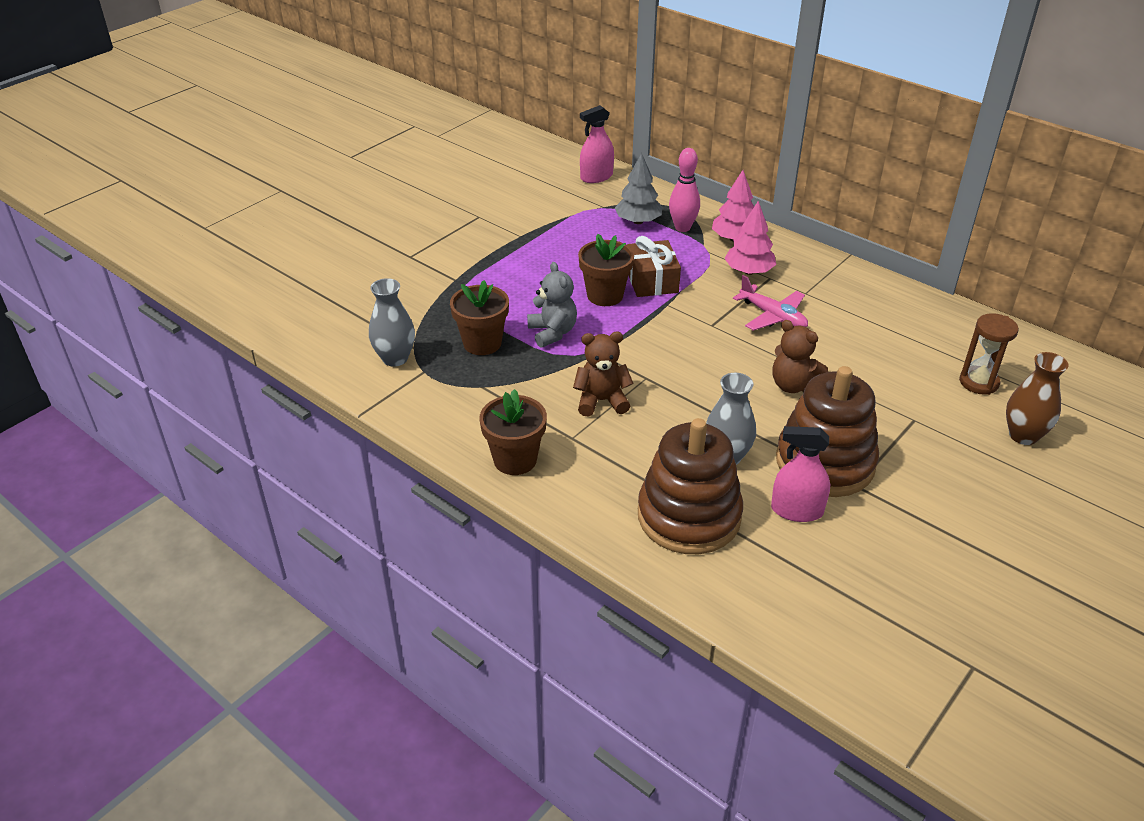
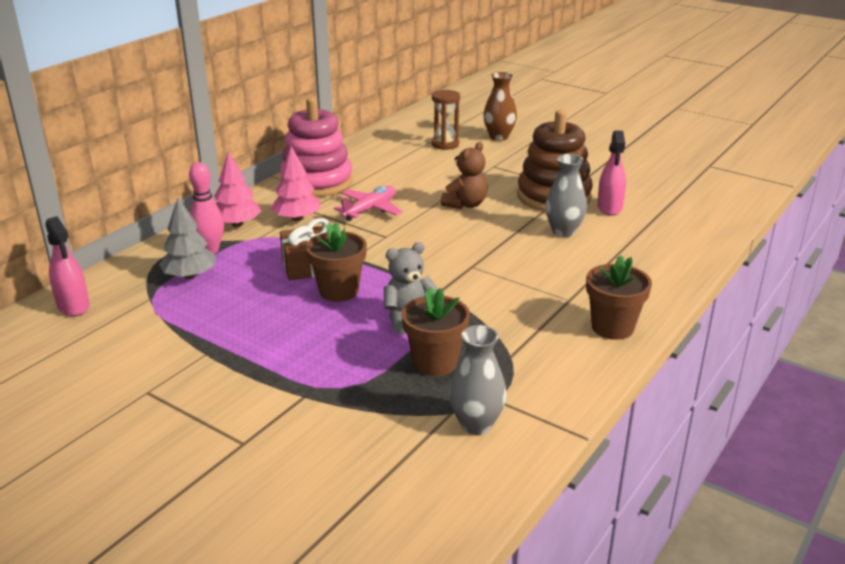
camera: 95 degrees left, 10 degrees down
(601, 401) = (512, 287): brown teddy bear -> none
(689, 516) = (638, 246): brown stacking toy -> none
(839, 282) = (317, 182): none -> pink stacking toy

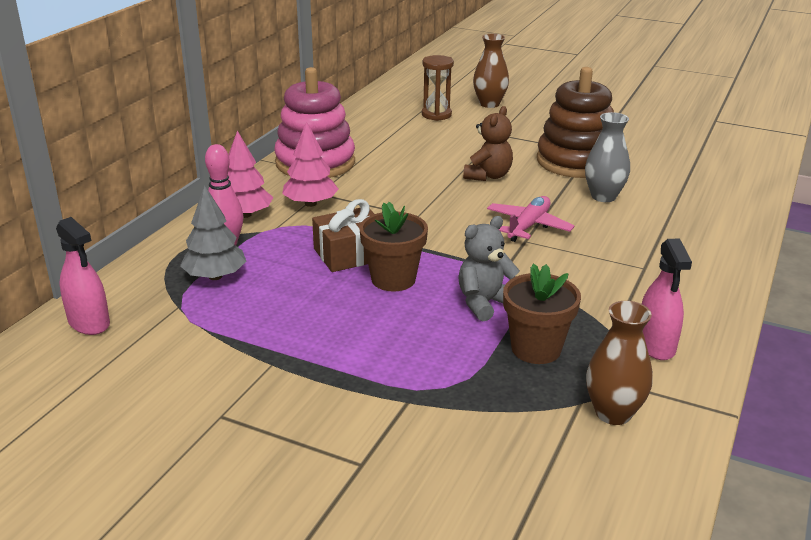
camera: 10 degrees left, 0 degrees up
(370, 210) = (387, 188): pink plane -> pink plane (528, 226)
(476, 424) = (613, 413): grey vase -> brown vase
(609, 207) = (638, 169): pink spray bottle -> pink spray bottle (655, 345)
(612, 327) = (703, 293): brown flower pot -> none

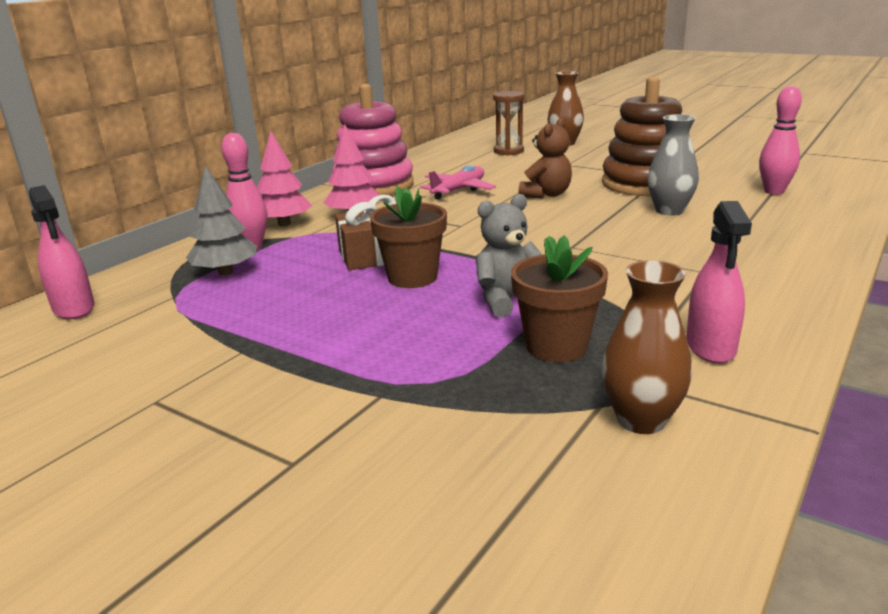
camera: 10 degrees right, 5 degrees down
(528, 226) = (578, 234): pink plane -> pink plane (458, 190)
(692, 172) = (774, 191): none -> pink bowling pin

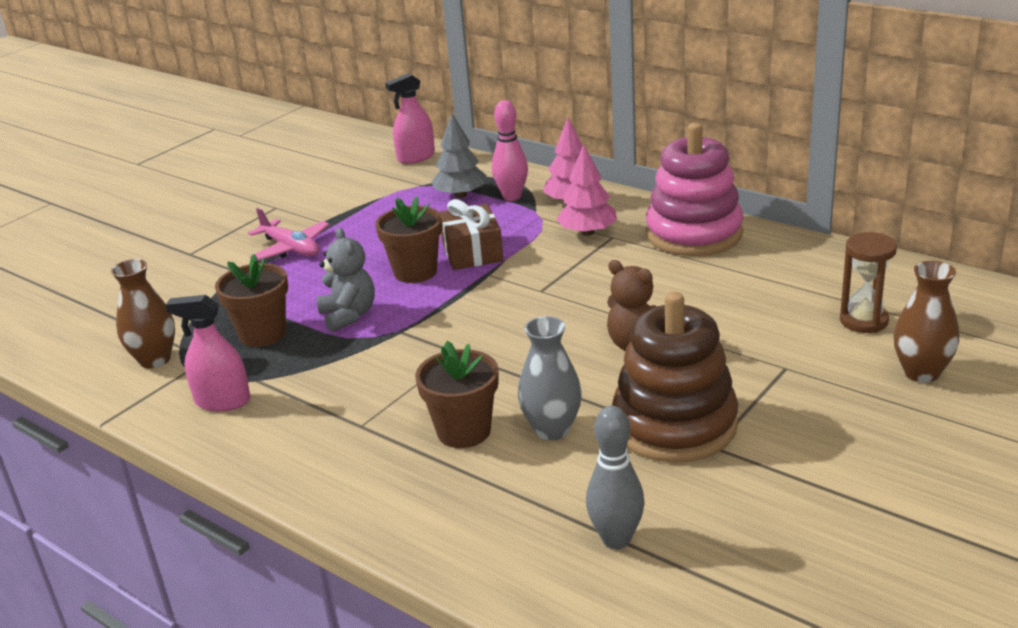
camera: 95 degrees right, 5 degrees up
(458, 190) = (666, 286): pink plane -> pink plane (291, 248)
(690, 235) = (464, 431): none -> brown flower pot
(774, 191) = (616, 539): pink bowling pin -> grey bowling pin

